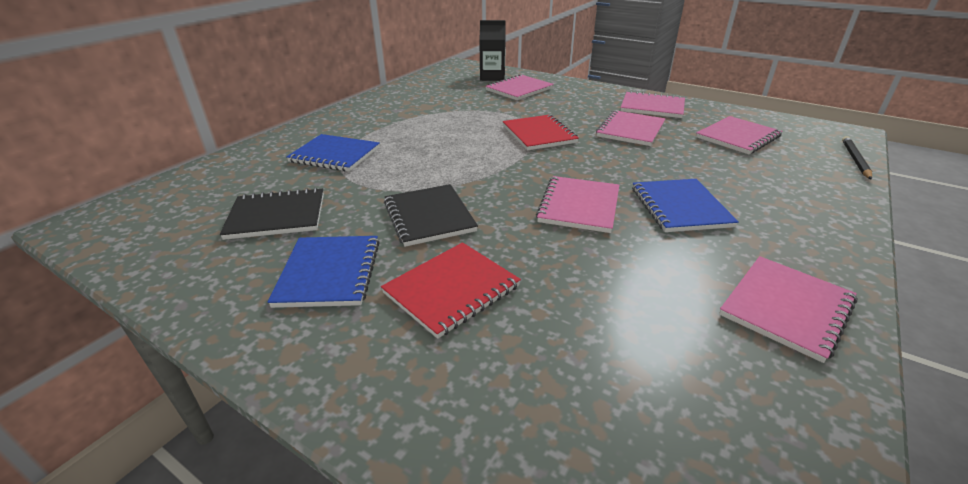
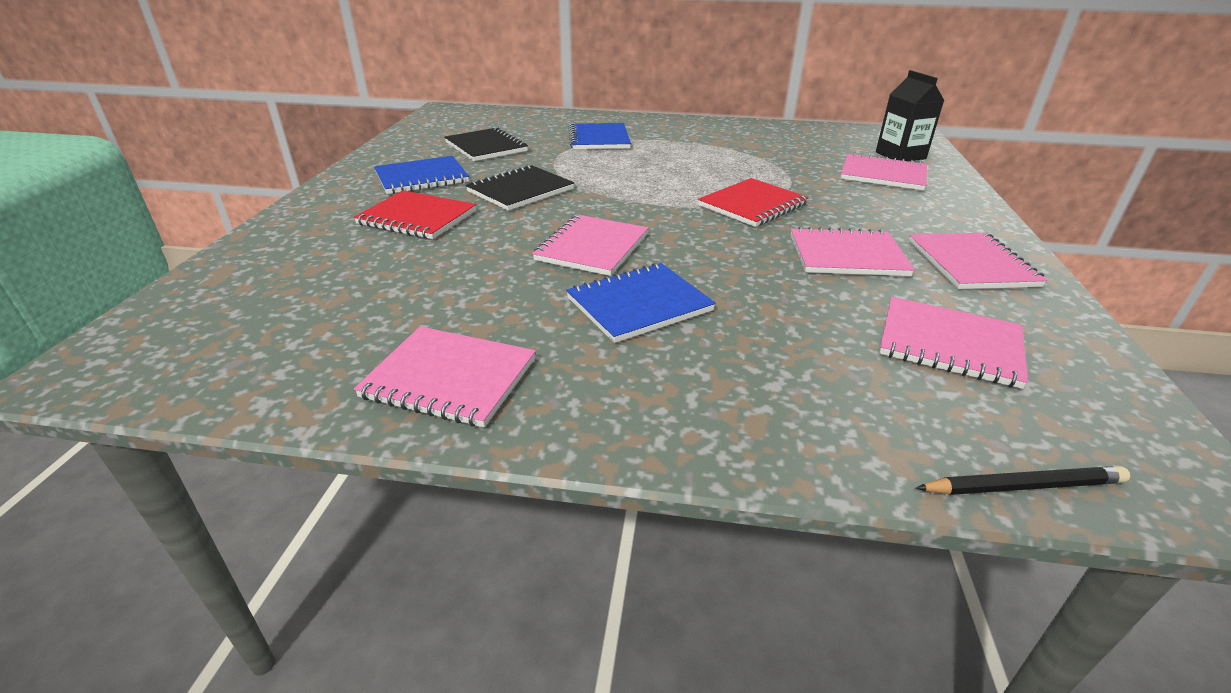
camera: 65 degrees right, 0 degrees up
(579, 206) = (592, 247): pink notebook -> pink notebook turned 60 degrees counterclockwise

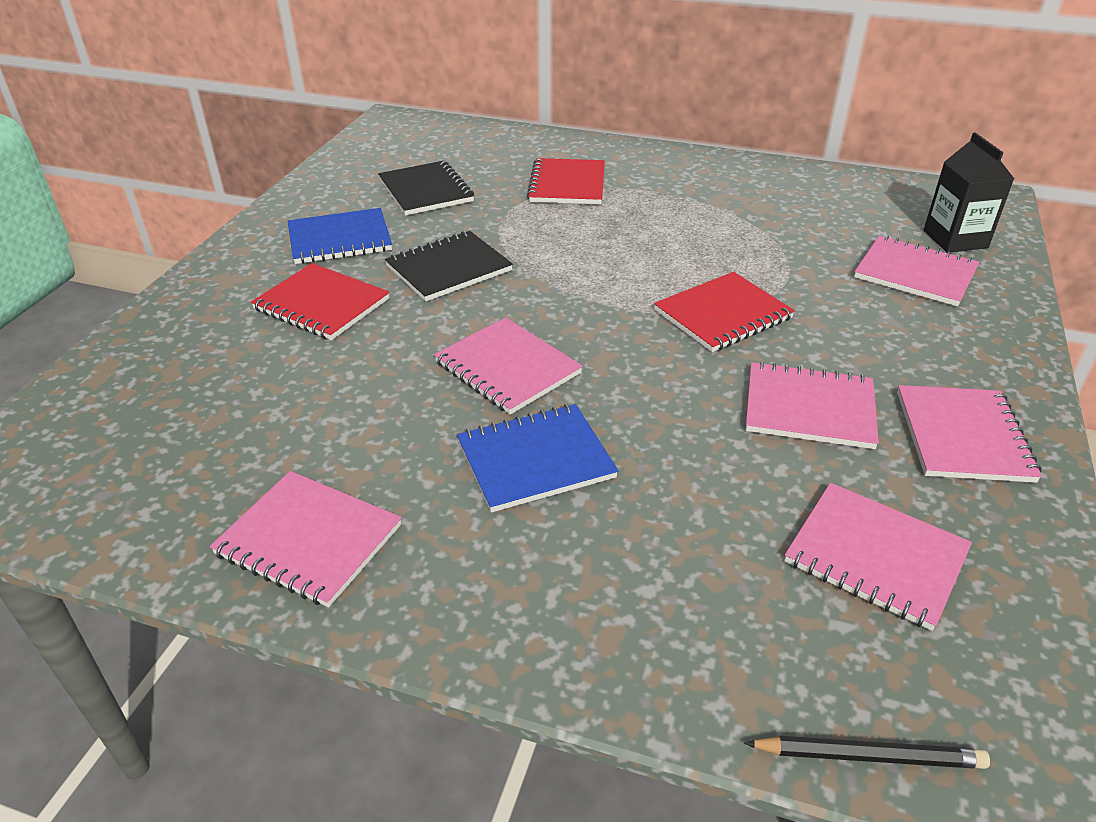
camera: 10 degrees right, 5 degrees up
(592, 247) = (507, 368): pink notebook -> pink notebook turned 75 degrees counterclockwise
(599, 139) = (567, 184): blue notebook -> red notebook

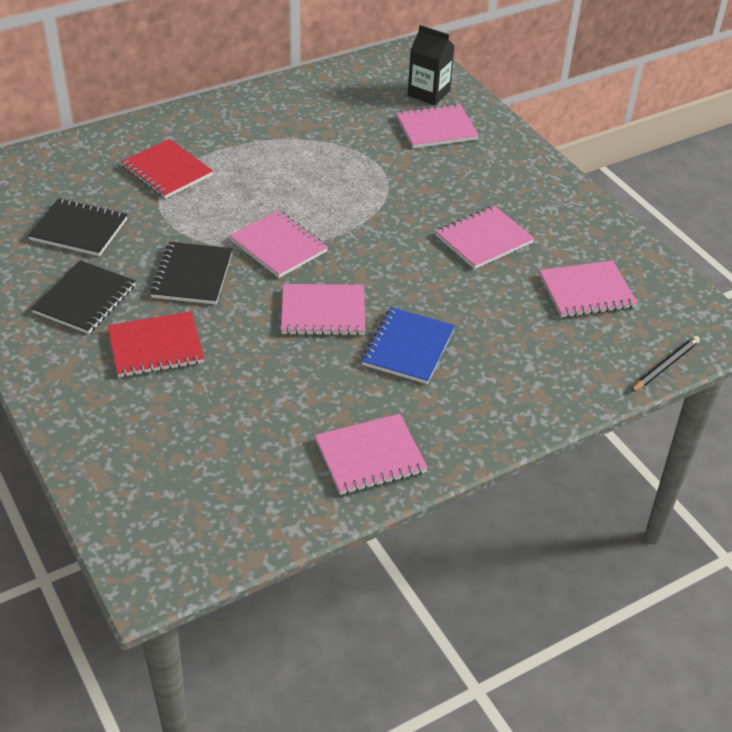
camera: 50 degrees left, 5 degrees up
(340, 239) = (85, 299): blue notebook -> black notebook
(723, 314) = (381, 211): red notebook -> none
(962, 436) = (555, 213): pink notebook -> pink notebook (278, 246)

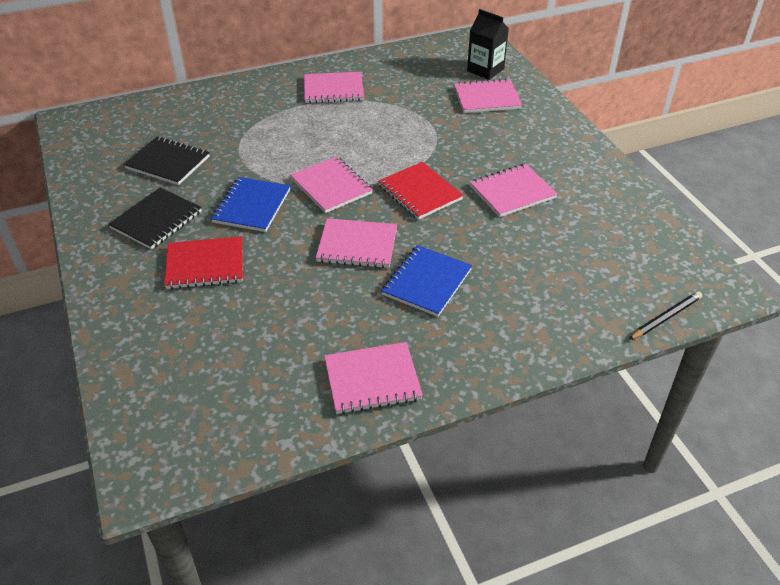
camera: 10 degrees right, 0 degrees up
(167, 171) = (252, 120): red notebook -> red notebook (420, 192)
(192, 275) = (252, 206): black notebook -> blue notebook
(586, 291) = (599, 244): pink notebook -> pink notebook (333, 89)

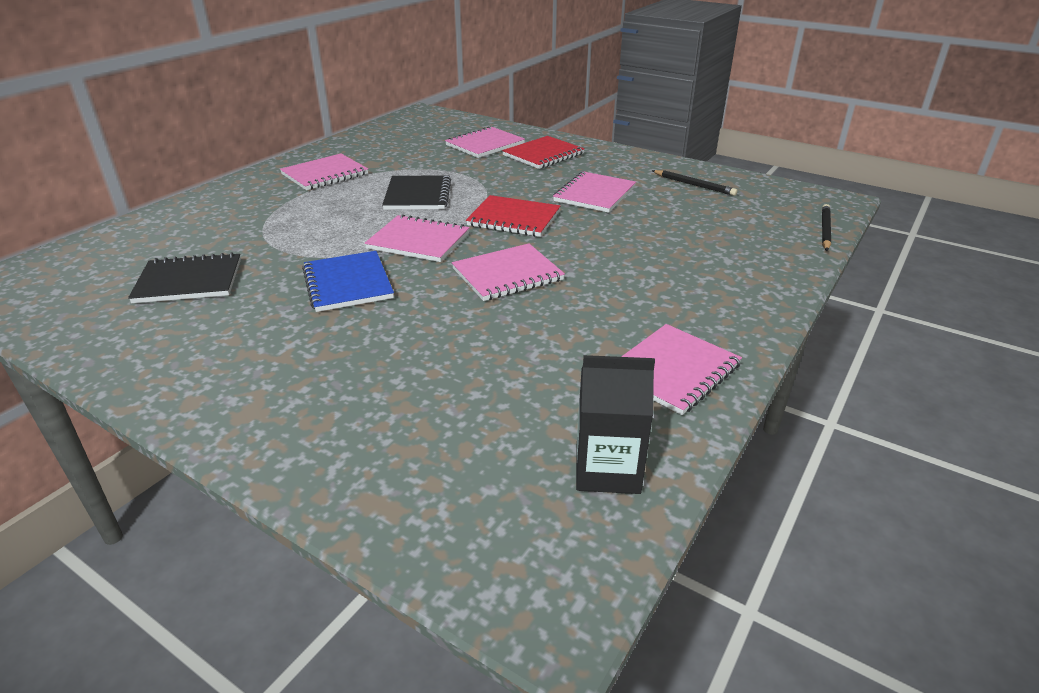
camera: 35 degrees left, 10 degrees down
(157, 220) = (236, 335): black notebook -> black notebook (418, 195)
(205, 265) = (354, 352): red notebook -> red notebook (543, 155)
(427, 282) = (612, 277): blue notebook -> none
(485, 70) = (458, 128): black carton -> black carton (607, 469)
(613, 217) = (694, 185): none -> black pencil

